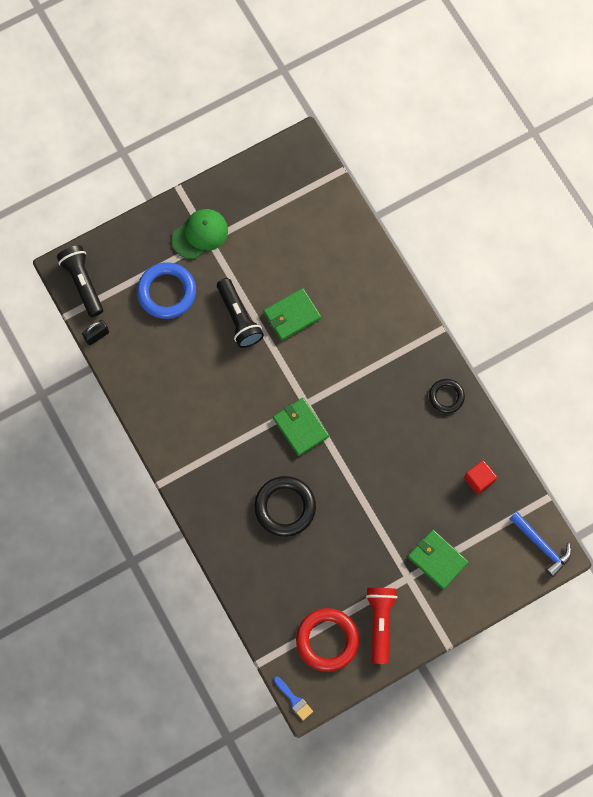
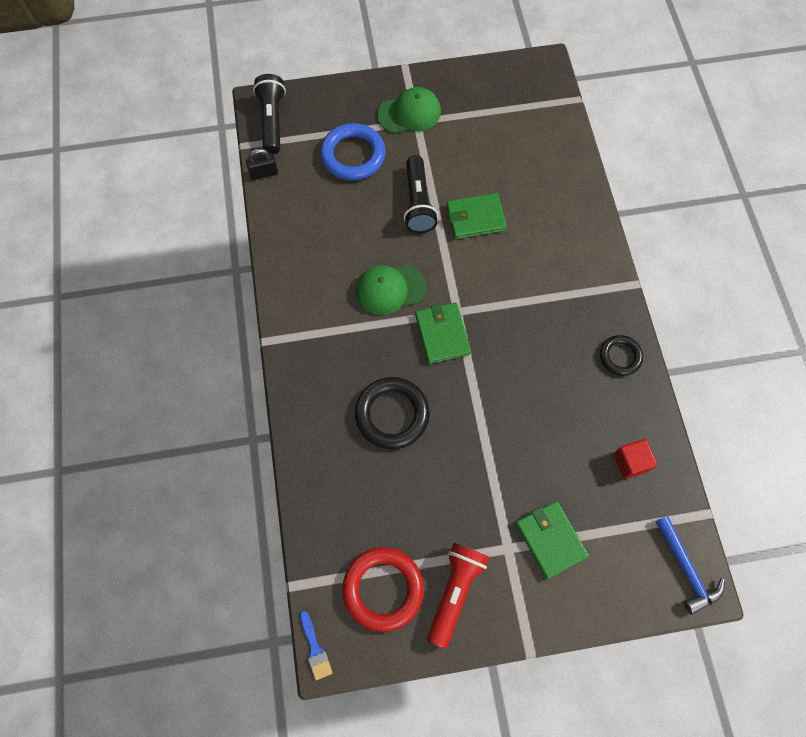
camera: 20 degrees right, 5 degrees down
(244, 403) = (390, 289): none -> green cap

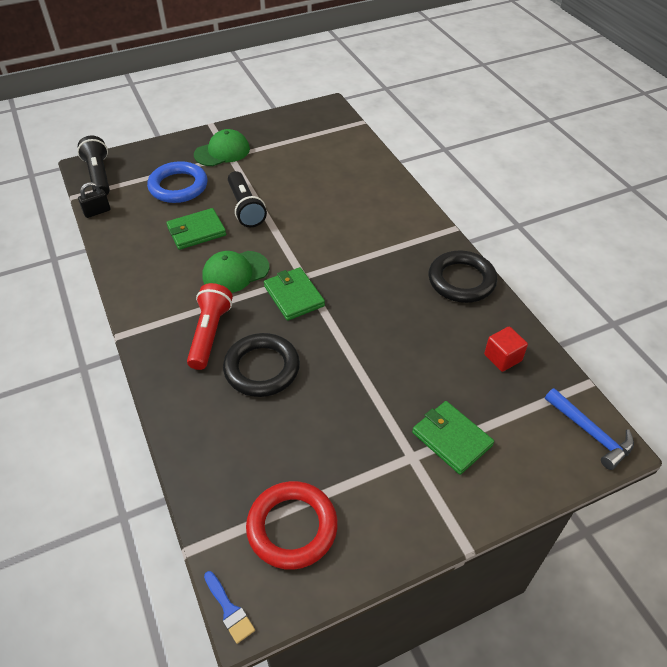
camera: 15 degrees left, 20 degrees down
(455, 591) = (370, 510): red flashlight -> red flashlight (210, 334)
(475, 218) = (300, 209): green wallet -> green wallet (196, 231)
(620, 356) = (461, 280): black ring -> black ring, size x1.69

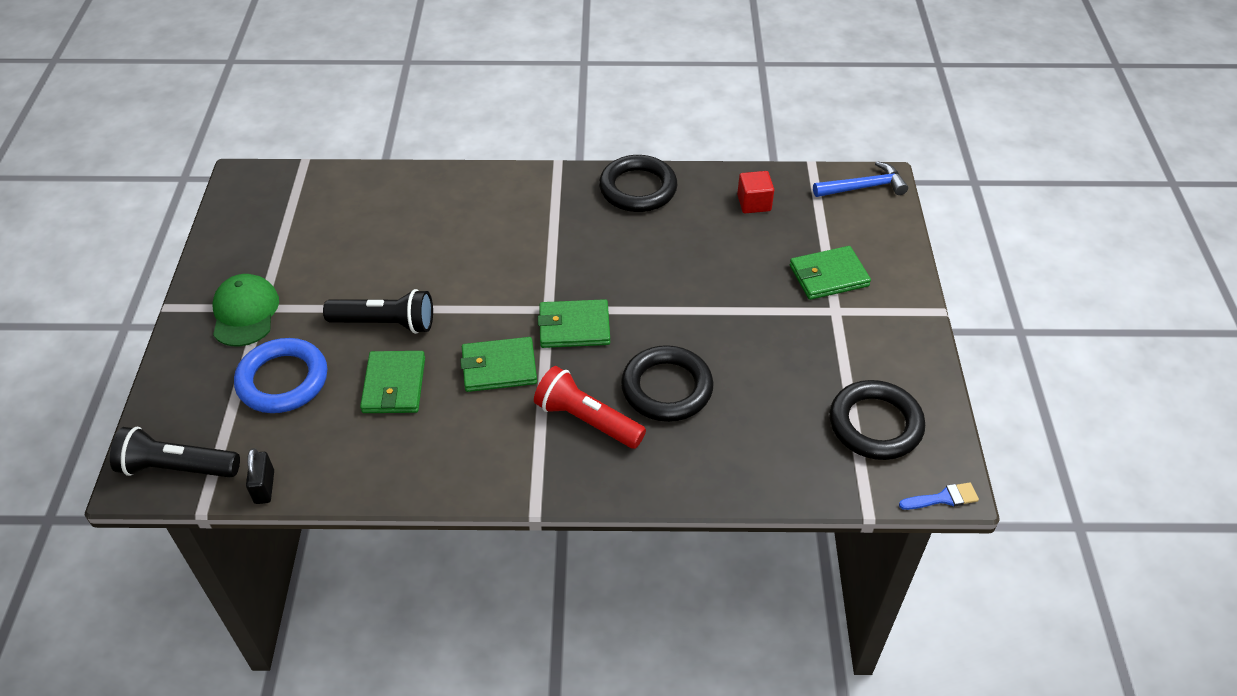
camera: 65 degrees left, 0 degrees up
(235, 272) = (499, 367): green cap -> green wallet
(292, 527) = (875, 424): red ring -> black ring

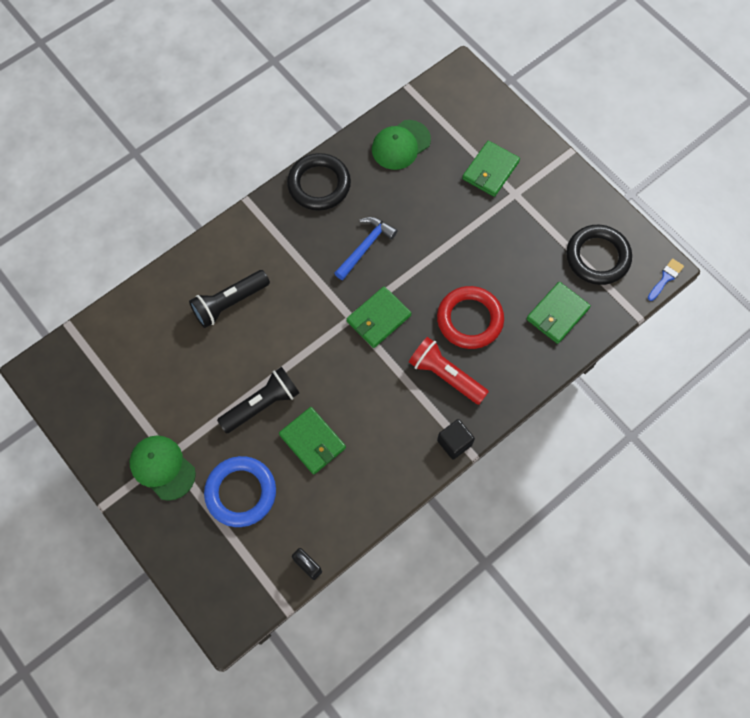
camera: 40 degrees left, 20 degrees up
(177, 467) = (241, 598): black flashlight -> black flashlight (229, 303)
(499, 367) = (362, 380): green wallet -> green wallet (557, 314)
(528, 487) = (454, 442): none -> black cube
(587, 420) = (445, 375): red flashlight -> red flashlight turned 45 degrees clockwise
(667, 388) = (469, 319): black ring -> red ring
(754, 203) = (401, 145): red cube -> green cap
(863, 187) = (454, 85): blue hammer -> blue hammer (365, 247)

